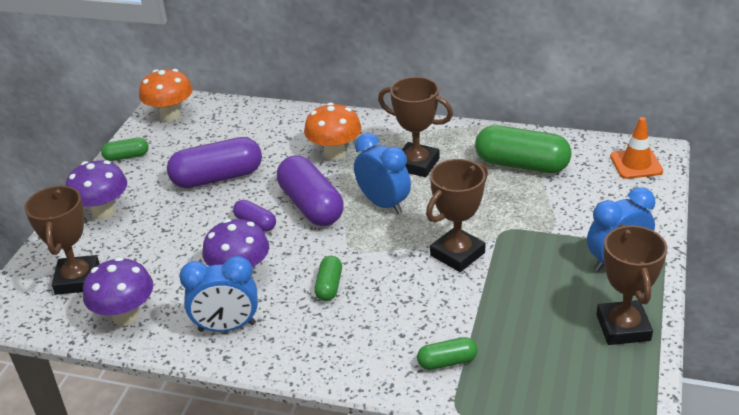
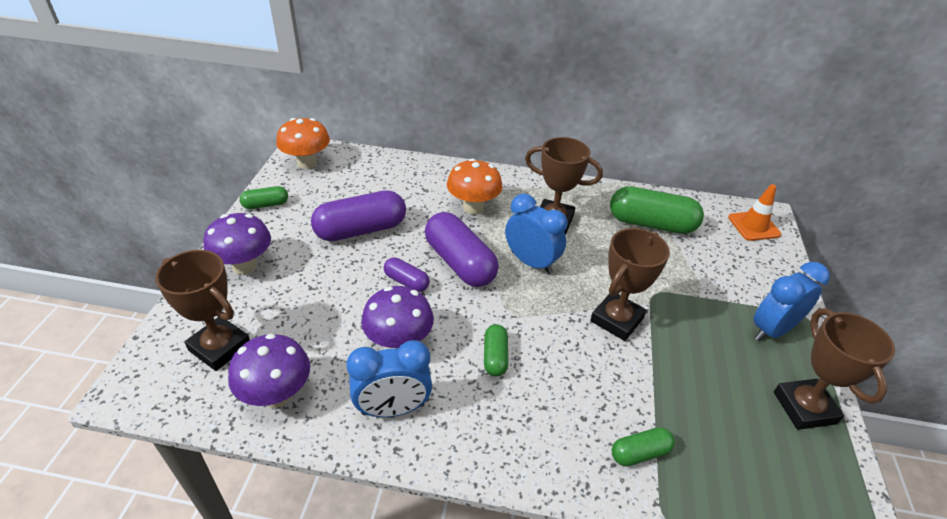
camera: 10 degrees left, 5 degrees up
(77, 279) = (220, 347): brown trophy -> brown trophy turned 45 degrees counterclockwise

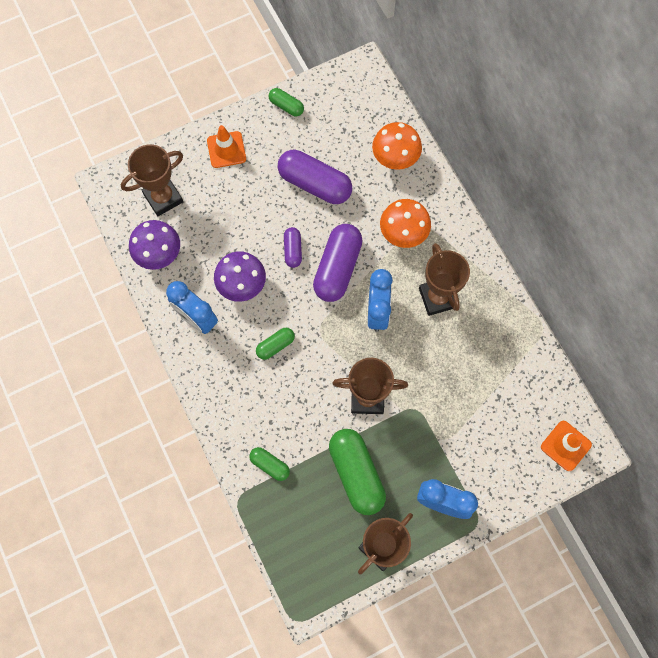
camera: 55 degrees right, 30 degrees up
(220, 347) = (163, 198): brown trophy -> brown trophy turned 60 degrees clockwise
(245, 266) = (226, 150): purple mushroom -> orange traffic cone
(307, 163) = (350, 87): orange mushroom -> orange mushroom (395, 159)
(651, 224) = (497, 368): green capsule -> green capsule (356, 473)

